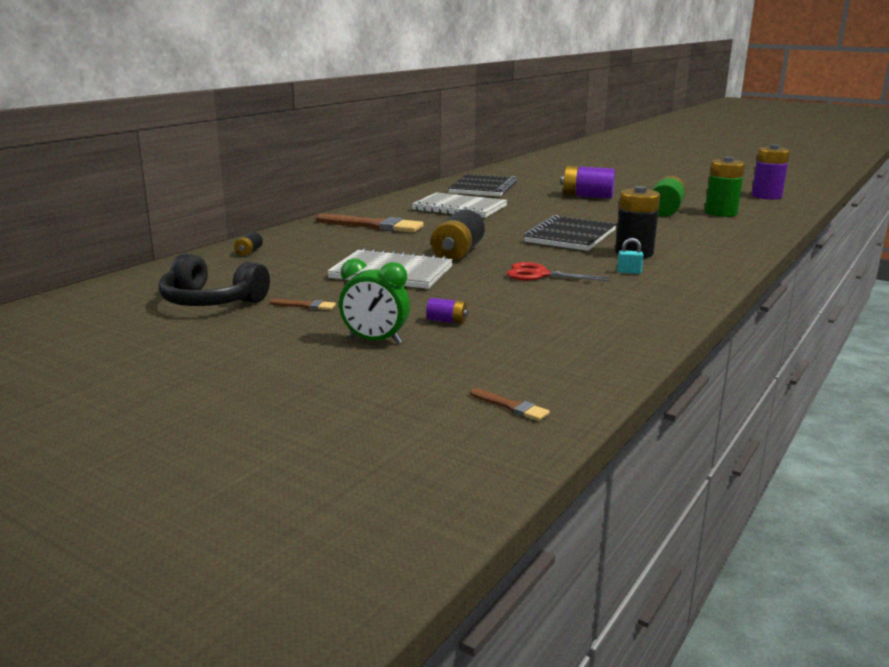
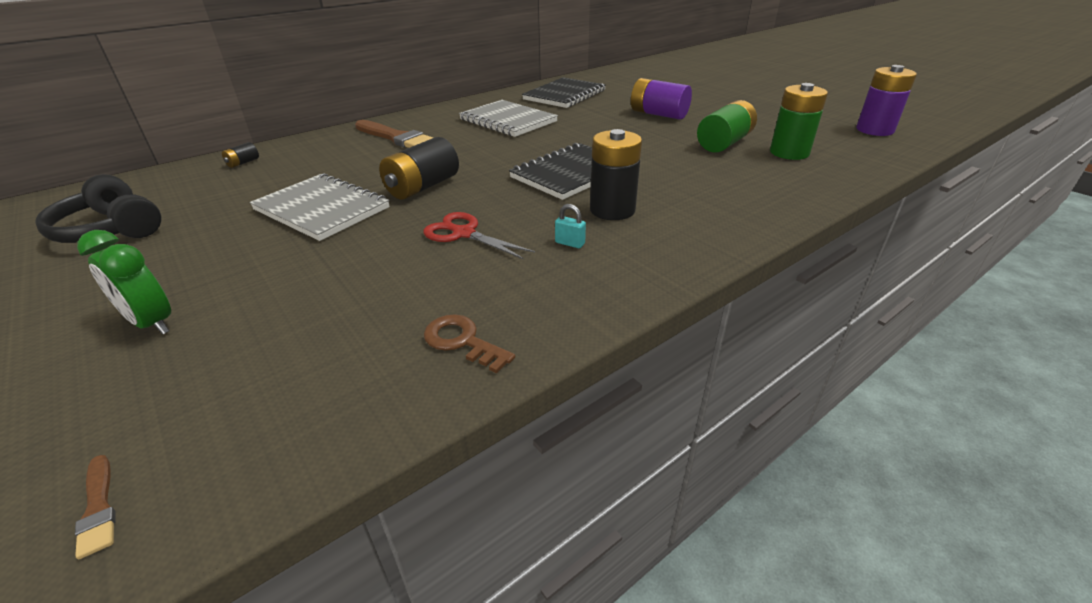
camera: 20 degrees right, 15 degrees up
(305, 306) = (175, 250): brown brush -> none
(447, 321) = (267, 301): purple battery -> none
(627, 321) = (462, 341): none -> brown key

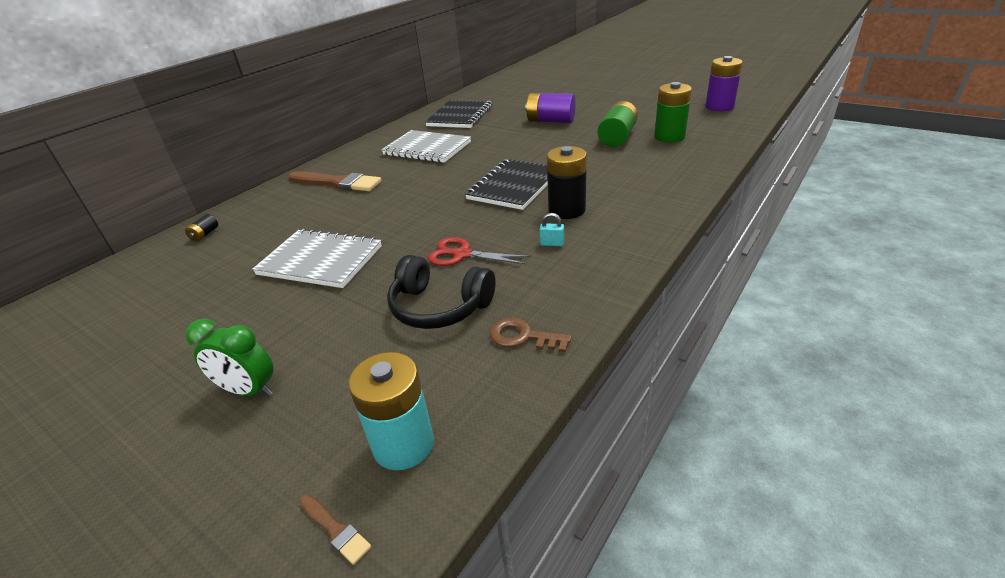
camera: 15 degrees left, 0 degrees up
(111, 229) = (126, 324): black headphones -> black headphones (439, 307)
(243, 430) = (403, 444): none -> turquoise battery
(422, 187) = (396, 223): black battery -> none

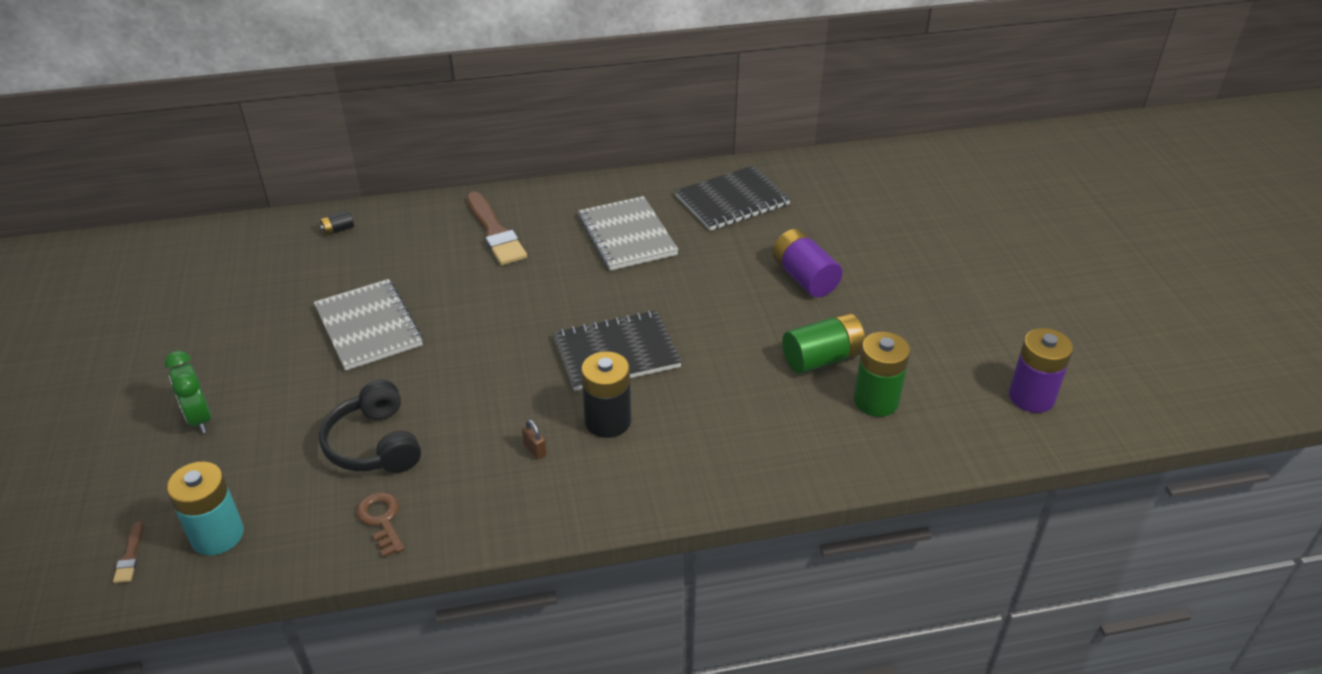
camera: 40 degrees right, 5 degrees up
(462, 254) = (459, 404): red scissors -> none
(552, 243) = (535, 450): turquoise padlock -> brown padlock

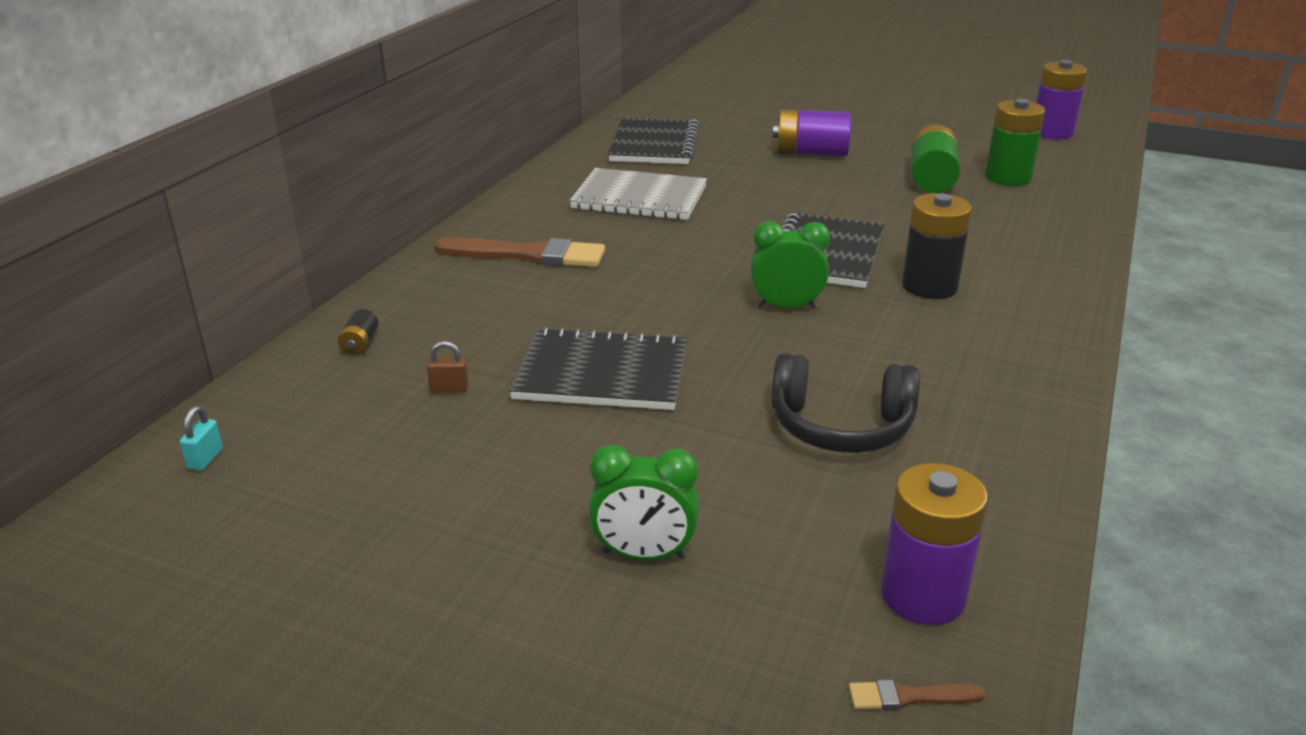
camera: 55 degrees left, 10 degrees down
(130, 556) = (909, 697): brown brush -> brown brush turned 150 degrees clockwise
(200, 244) = (205, 459): none -> turquoise padlock
(217, 535) = (922, 595): turquoise battery -> purple battery
(368, 327) = (601, 374): grey notebook -> black notebook
(381, 520) = (986, 456): brown key -> none
(515, 365) = (786, 307): none -> green clock
(535, 450) = (941, 334): brown padlock -> brown padlock (449, 389)

